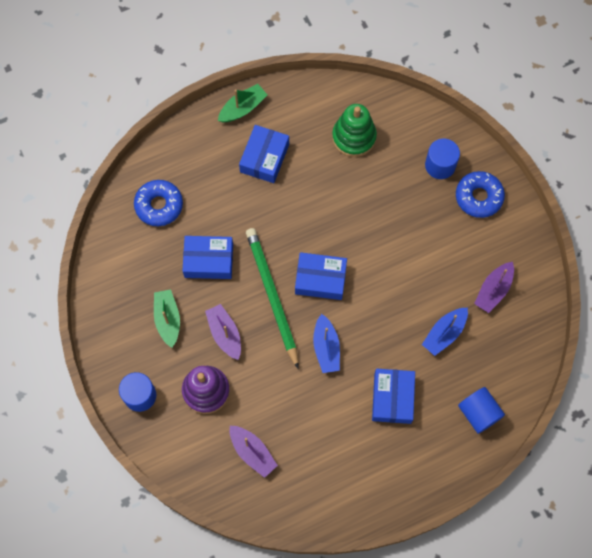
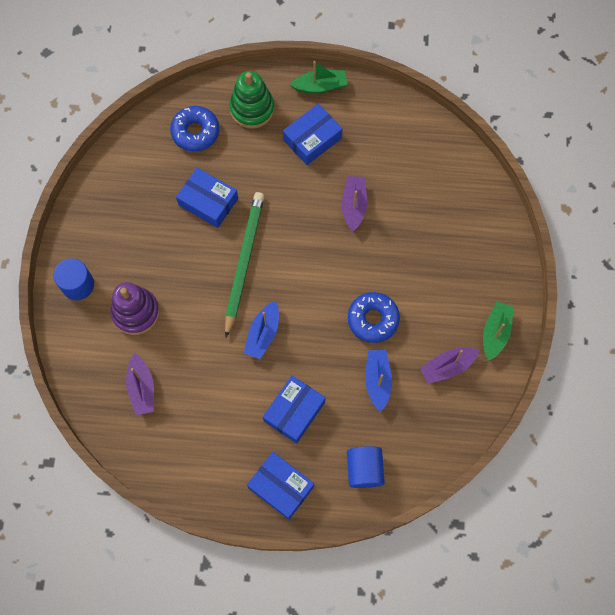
camera: 30 degrees right, 0 degrees up
(168, 319) = (142, 233): green boat -> green boat (495, 332)
(225, 334) = (182, 272): purple boat -> purple boat (354, 205)
(320, 279) = (295, 271): blue box -> blue box (281, 487)
(354, 137) = (403, 162): green stacking toy -> green stacking toy (252, 109)
(440, 165) = (467, 228): blue cylinder -> none
(444, 333) = (377, 380): blue boat -> blue boat turned 105 degrees clockwise
(478, 197) = (486, 275): blue donut -> blue donut (373, 319)

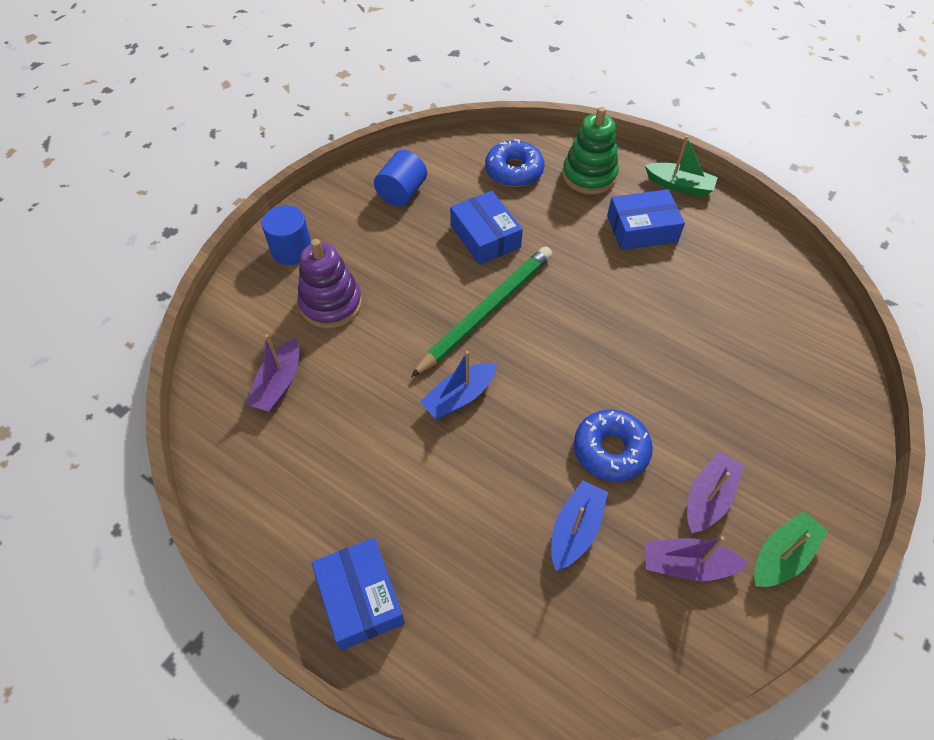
camera: 30 degrees right, 15 degrees down
(294, 411) = (440, 509): blue box -> none
(354, 205) = (655, 313): purple boat -> purple boat (708, 498)
(364, 469) = (488, 642): blue cylinder -> blue cylinder (402, 192)

